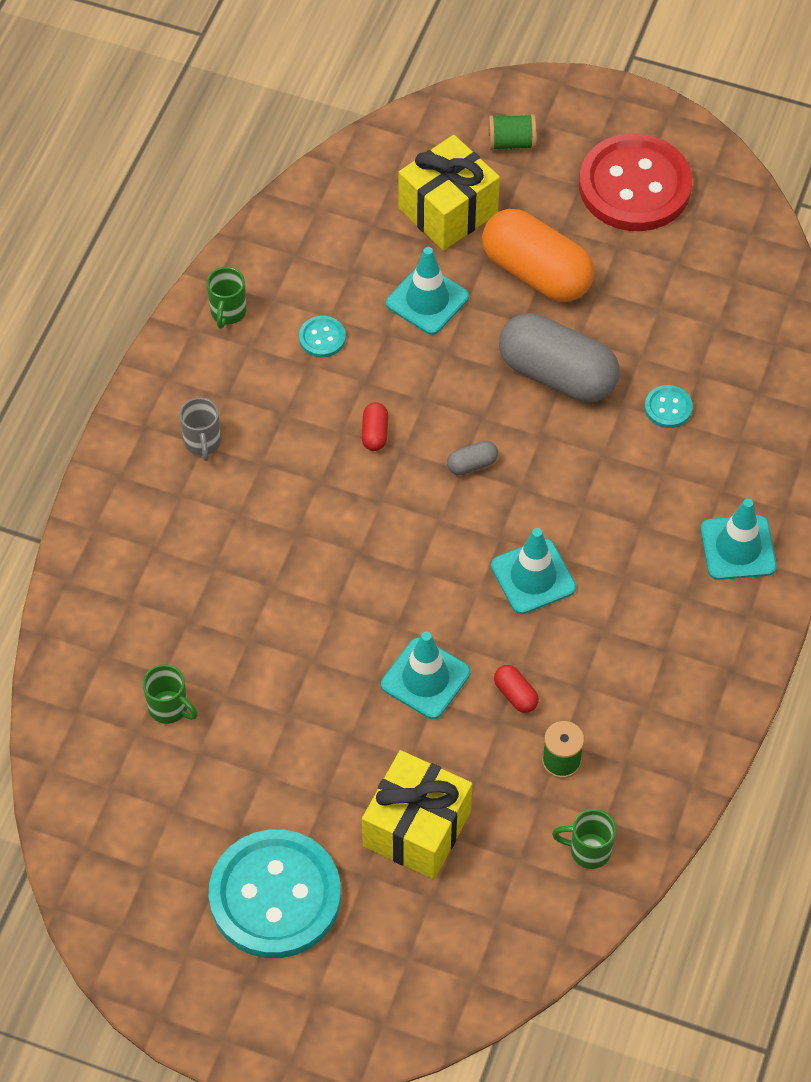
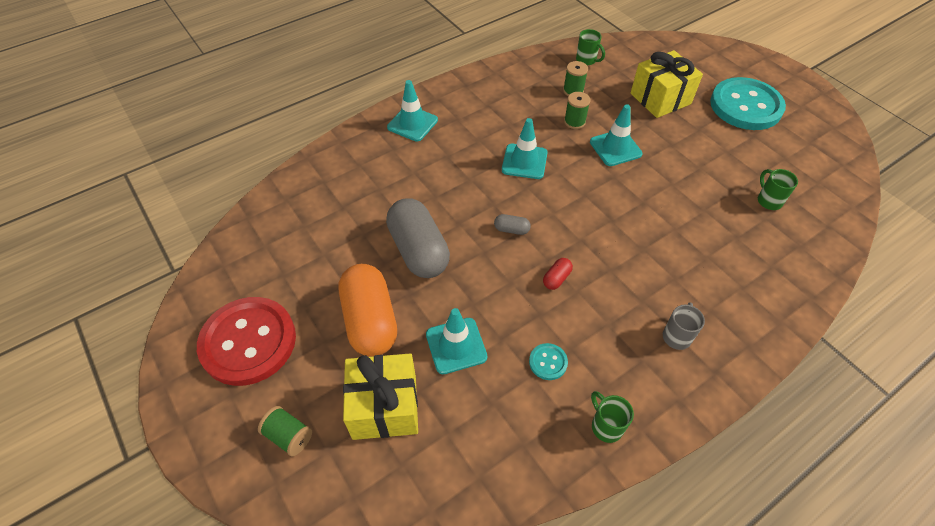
camera: 145 degrees left, 5 degrees down
(228, 312) = (606, 426): green mug -> green mug turned 75 degrees counterclockwise
(515, 694) = (574, 122): red capsule -> green spool
(668, 408) = (377, 199): turquoise button -> none

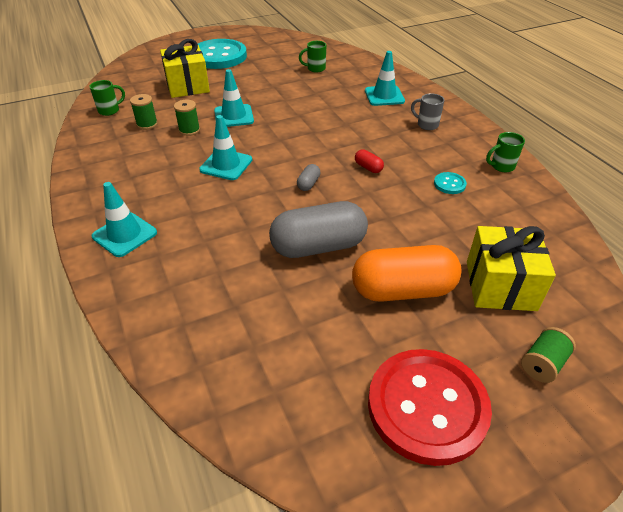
camera: 80 degrees left, 10 degrees down
(456, 345) = (433, 232): turquoise traffic cone -> turquoise traffic cone (384, 96)

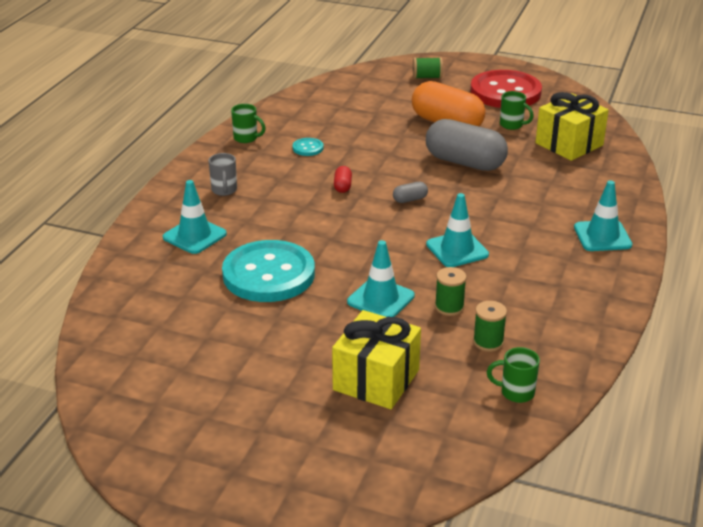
camera: 135 degrees left, 10 degrees down
(219, 56) = (259, 420): turquoise button -> turquoise button (268, 274)
(315, 69) = (185, 314): green mug -> green mug (512, 125)
(500, 285) = (389, 101): yellow gift -> yellow gift (569, 144)

